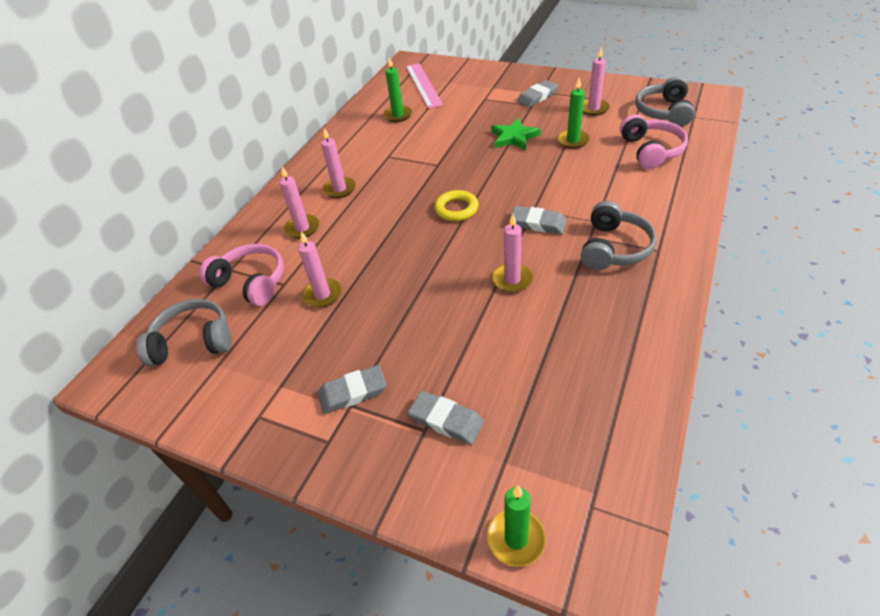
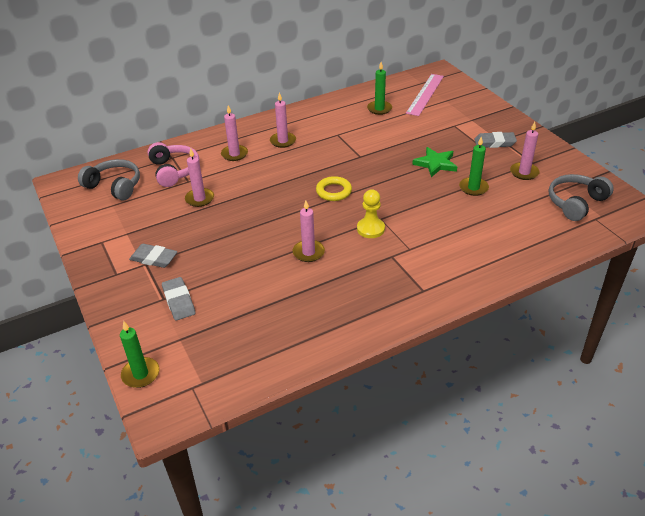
camera: 35 degrees right, 5 degrees down
(538, 223) = (370, 229): grey eraser -> yellow pawn
(614, 248) = (396, 272): grey headphones -> none
(651, 151) = (520, 225): pink headphones -> none

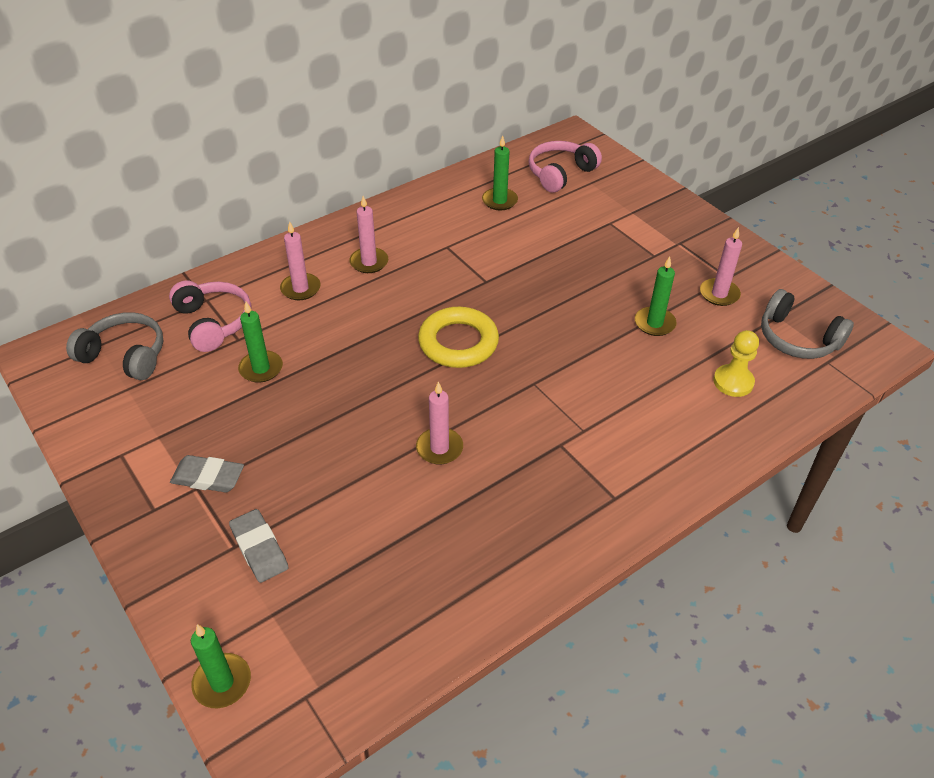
camera: 10 degrees left, 5 degrees up
(199, 199) = (261, 368): pink candle -> green candle
(334, 191) = (458, 342): yellow ring -> yellow ring, size x1.53
(370, 229) = (522, 401): yellow pawn -> yellow pawn (733, 382)
(425, 94) = (560, 174): pink ruler -> pink headphones
(435, 164) = (595, 287): green star -> none
(494, 143) = (670, 248): grey eraser -> none
(576, 203) = (797, 338): grey headphones -> grey headphones turned 90 degrees counterclockwise

